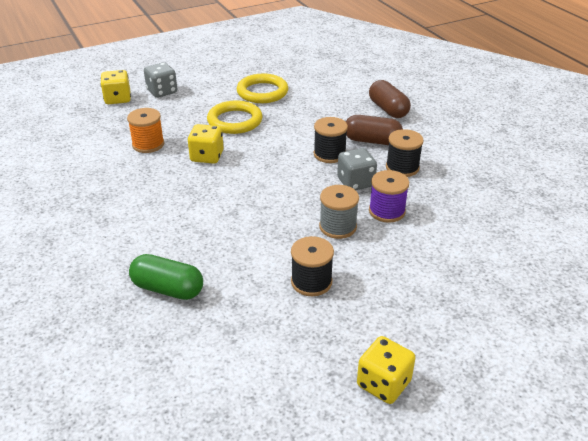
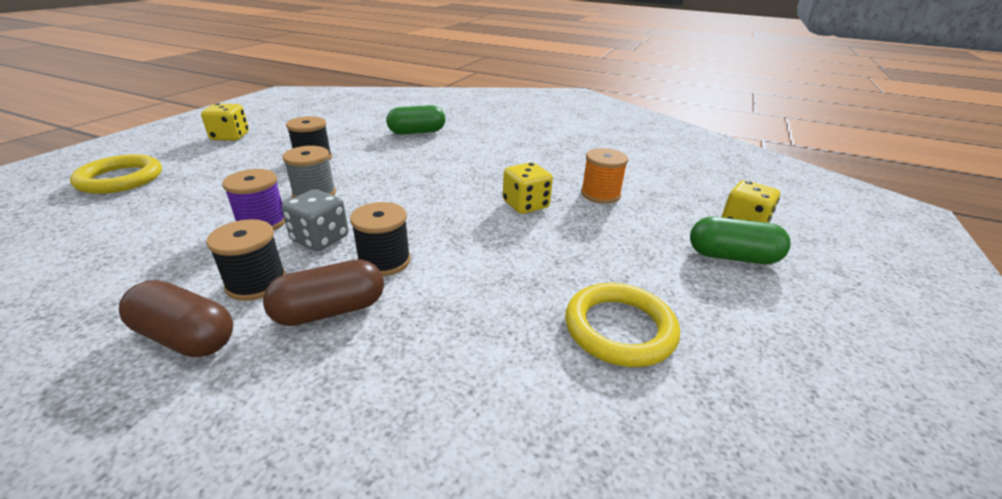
camera: 140 degrees right, 5 degrees down
(162, 91) = (732, 257): grey dice -> green capsule
(235, 121) = (568, 256): yellow ring -> yellow ring (120, 179)
(388, 109) = (336, 414): brown capsule -> brown capsule (186, 337)

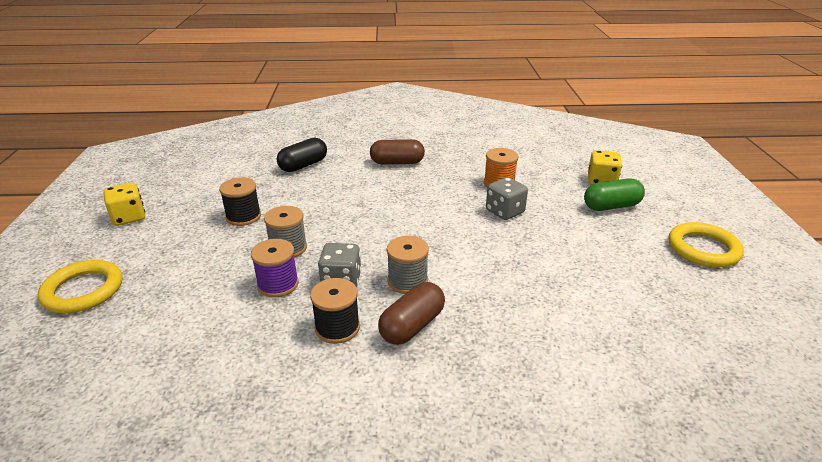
camera: 25 degrees left, 0 degrees up
(186, 337) = (338, 378): brown capsule -> brown capsule (397, 162)
(384, 261) = (407, 281): black spool -> grey spool
(417, 132) = (303, 165): green capsule -> black capsule
(525, 205) = (457, 208): yellow dice -> none
(577, 223) = (505, 211): none -> grey dice
(619, 329) = (588, 273): yellow ring -> yellow ring (703, 249)

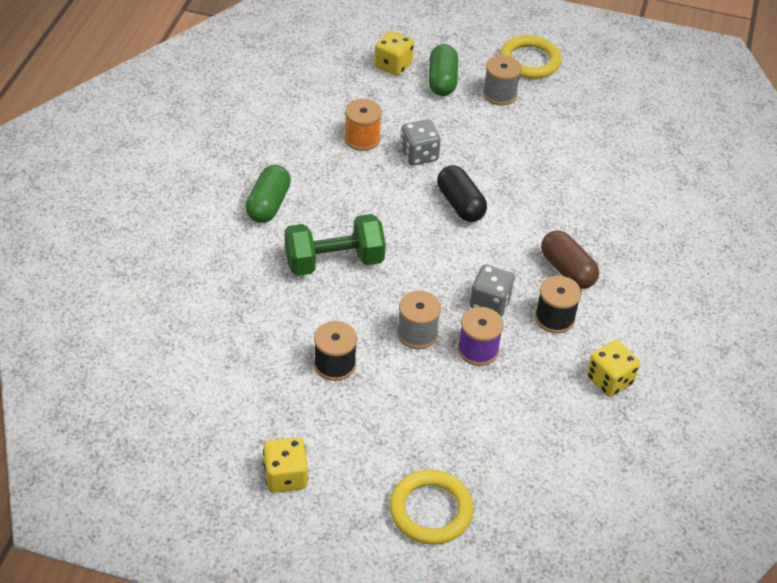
camera: 75 degrees left, 15 degrees up
(256, 387) = (609, 380): none -> yellow dice
(303, 165) = (229, 292): black capsule -> black capsule (460, 204)
(353, 197) = (334, 261): none -> green dumbbell
(397, 162) = (268, 204): brown capsule -> green capsule
(407, 281) = (506, 257): grey spool -> grey spool (499, 94)

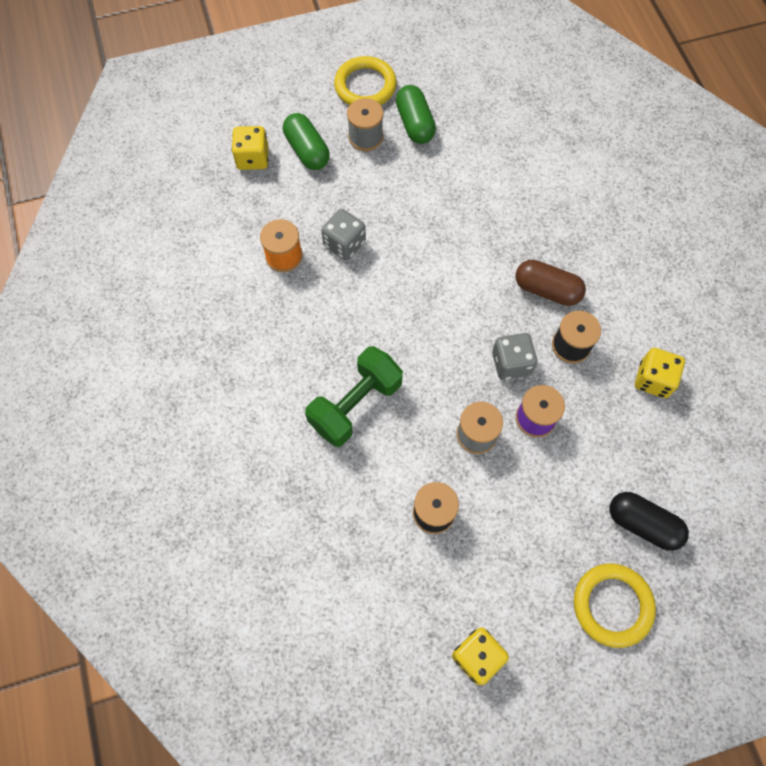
camera: 30 degrees left, 20 degrees up
(268, 204) = (254, 380): green capsule -> green capsule (414, 124)
(460, 204) = (416, 275): black capsule -> black capsule (642, 524)

